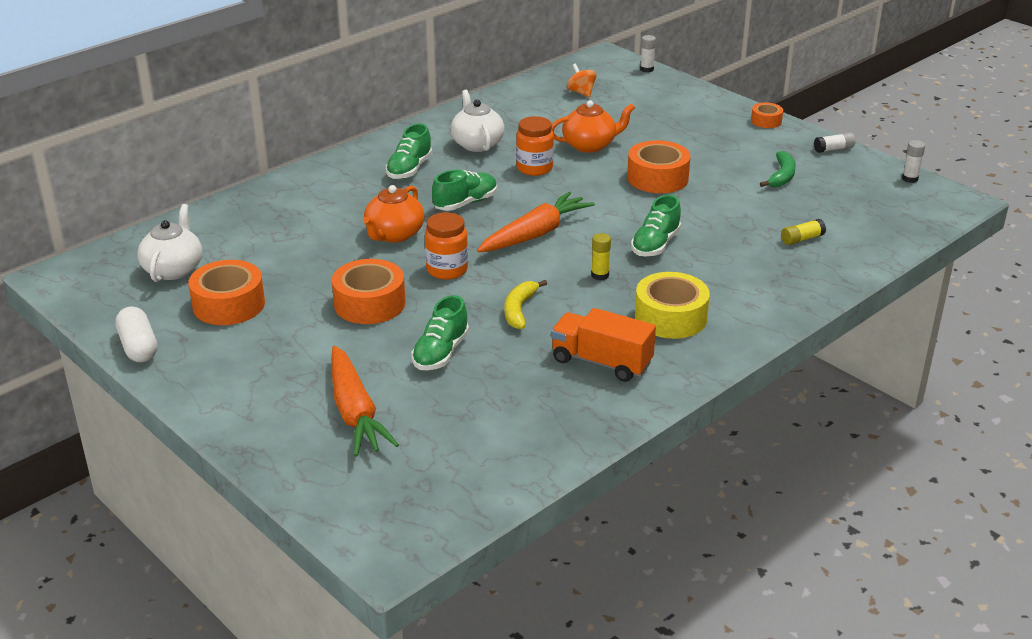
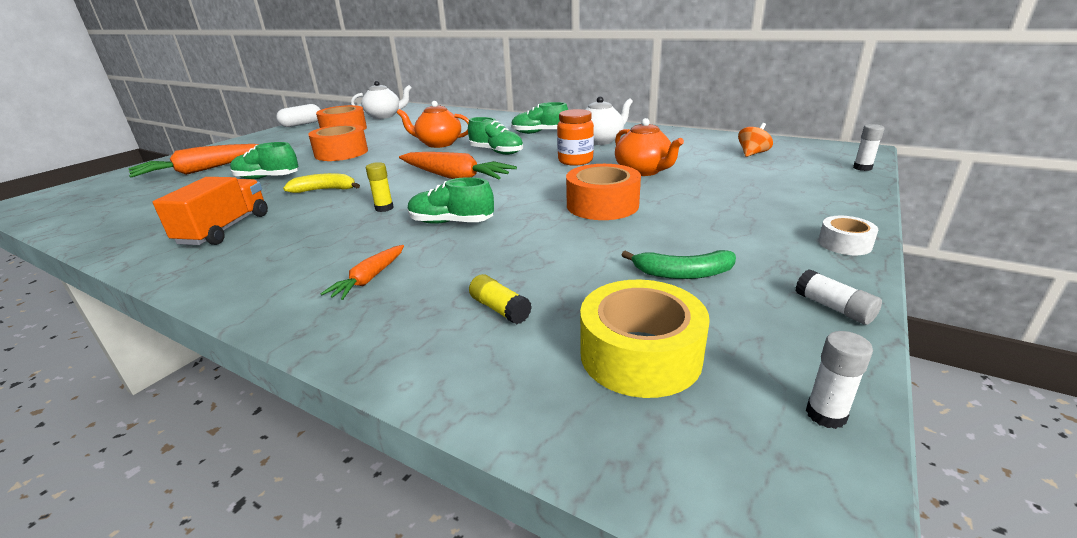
camera: 75 degrees right, 5 degrees down
(447, 270) = (389, 162): orange jar -> none
(670, 317) = (297, 248): yellow tape -> yellow tape (640, 355)
(742, 283) = (369, 279): none -> orange carrot
(766, 121) = (844, 244): orange tape -> white tape

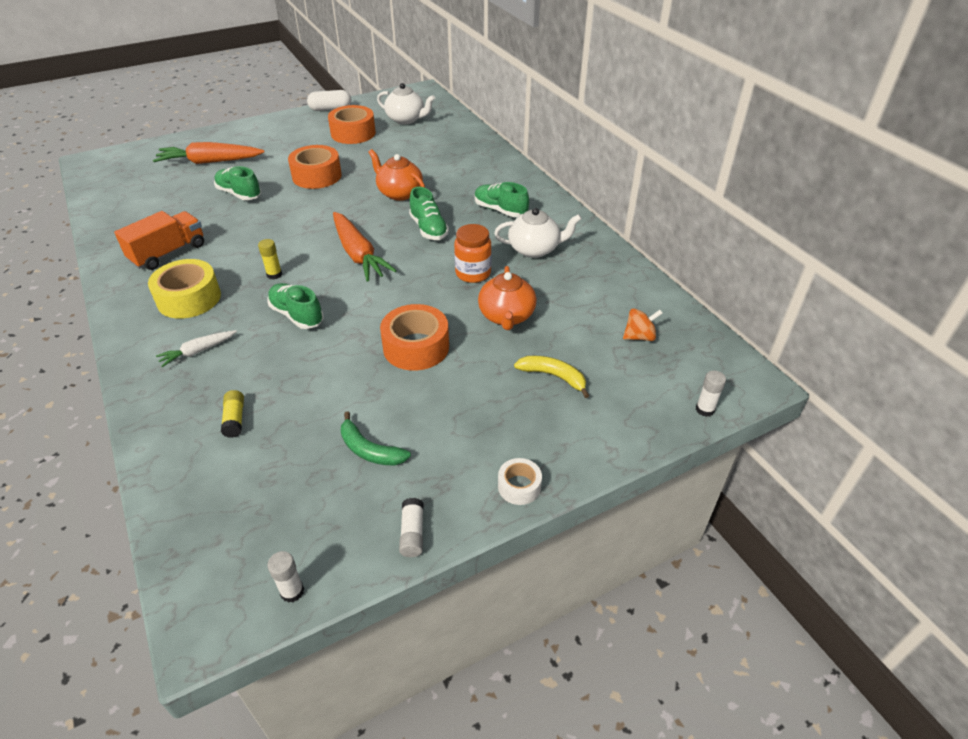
camera: 30 degrees right, 15 degrees up
(325, 190) = (260, 230): yellow banana -> yellow banana (553, 376)
(369, 279) = (198, 351): orange carrot -> white carrot
(640, 355) = (261, 498): yellow tape -> yellow tape (189, 298)

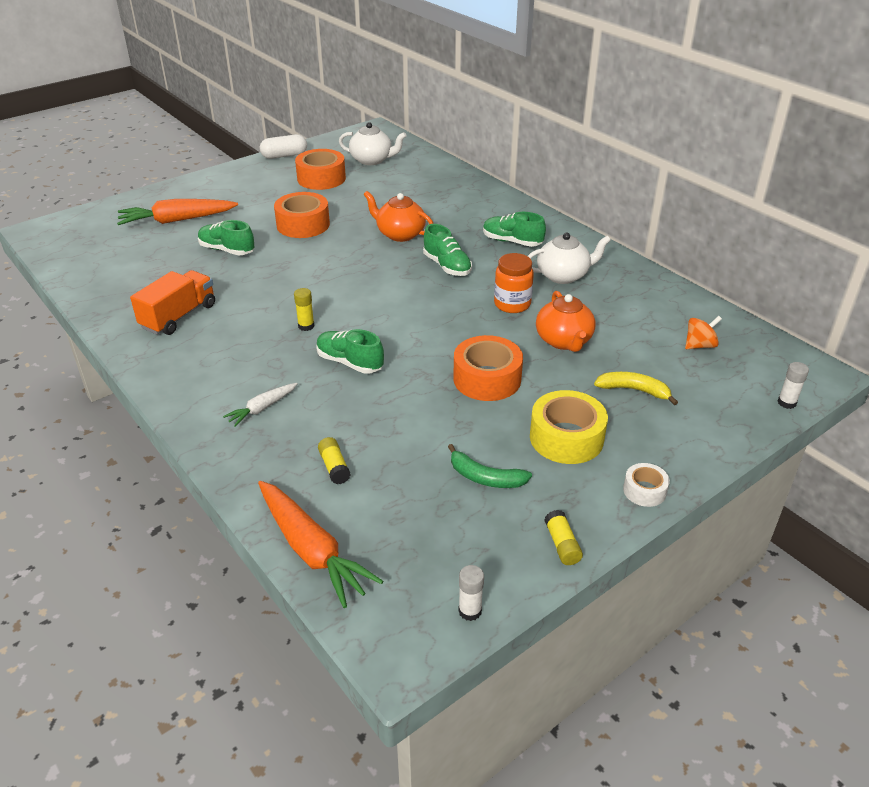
camera: 10 degrees left, 5 degrees down
(189, 298) = (225, 358): yellow tape -> yellow tape (566, 438)
(358, 254) = (385, 297): orange carrot -> orange carrot (311, 550)
(412, 533) = (562, 545): white glue stick -> yellow glue stick

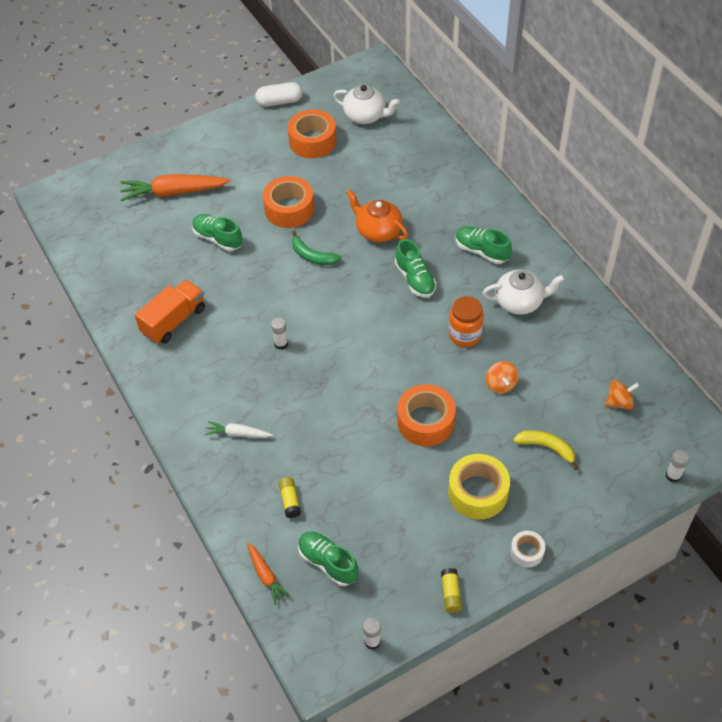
camera: 10 degrees right, 15 degrees up
(262, 408) = (238, 434): white carrot -> white carrot turned 45 degrees clockwise
(306, 326) = (281, 344): yellow glue stick -> white glue stick
(311, 550) = (266, 576): orange carrot -> orange carrot, size x0.53
(350, 362) = (314, 391): green shoe -> green shoe (328, 563)
(485, 477) = (405, 524): green banana -> green banana (312, 256)
(564, 341) = (501, 384): orange teapot -> orange spinning top

